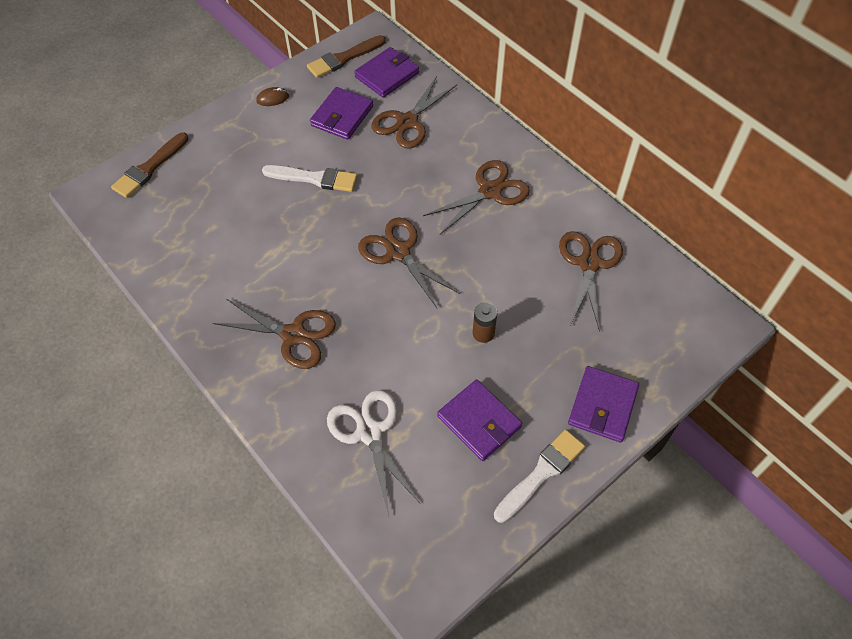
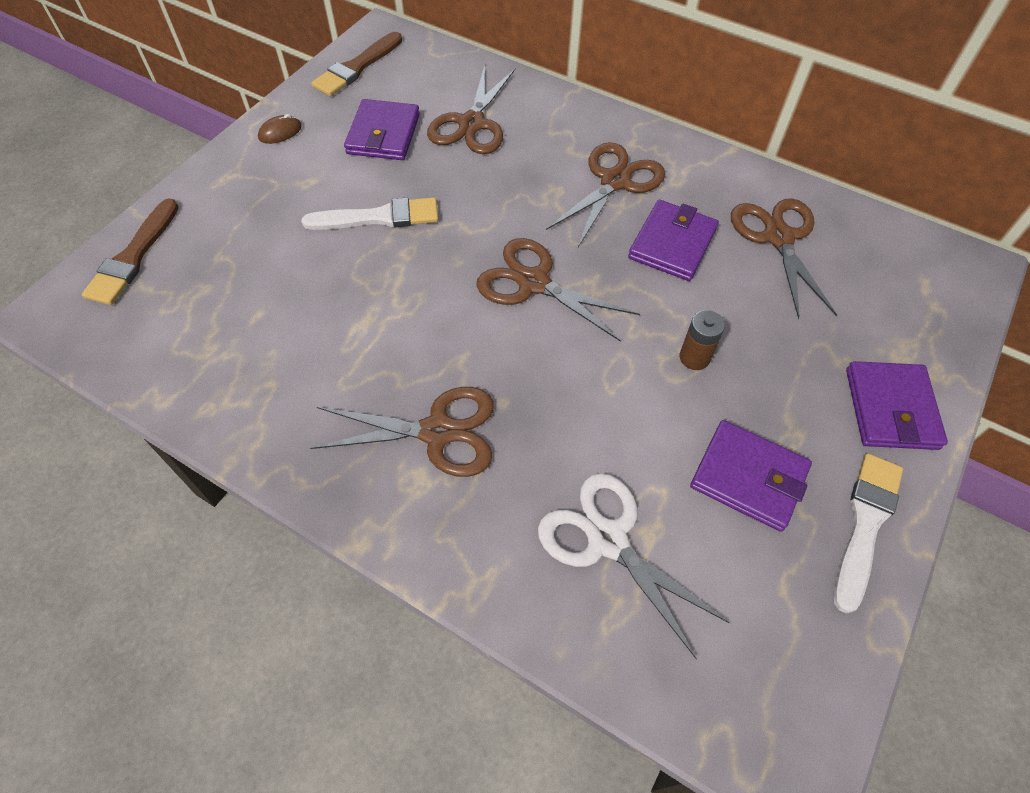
camera: 20 degrees left, 0 degrees up
(387, 75) = (421, 76): purple wallet -> purple wallet (672, 244)

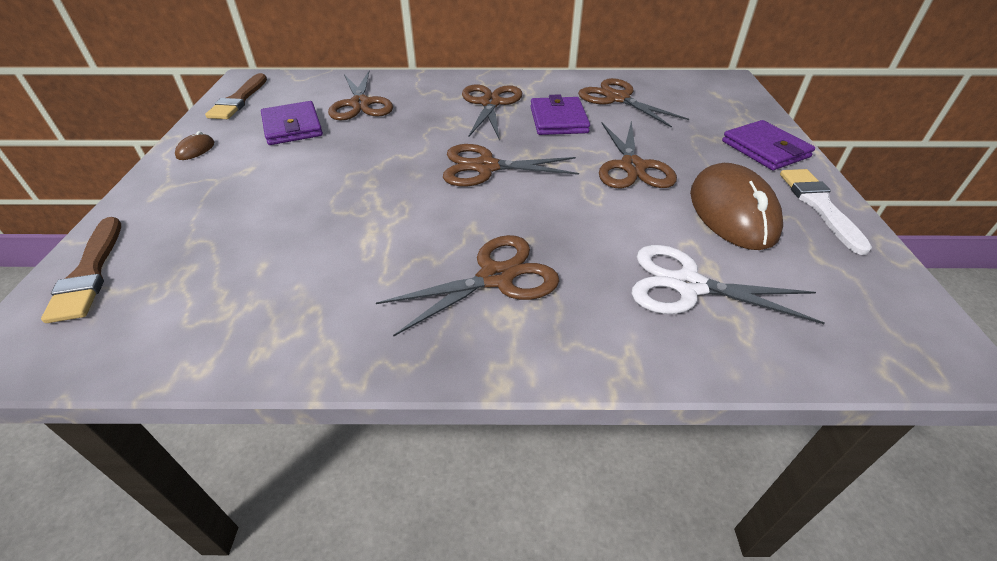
camera: 30 degrees left, 15 degrees down
(379, 217) = (328, 171): white brush -> none
(694, 357) = (632, 167): brown battery -> brown scissors
(748, 478) = (732, 212): purple wallet -> brown mouse

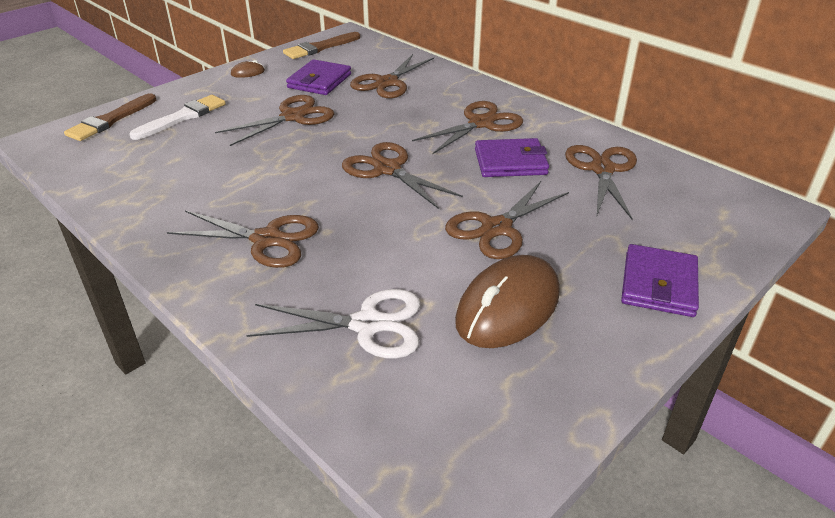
camera: 45 degrees right, 5 degrees down
(323, 167) = (293, 117): none -> brown scissors
(558, 120) = (510, 162): purple wallet -> purple wallet turned 45 degrees clockwise
(688, 285) = (367, 325): white scissors -> white scissors turned 120 degrees clockwise
(819, 206) = (602, 354): white brush -> white brush (183, 117)

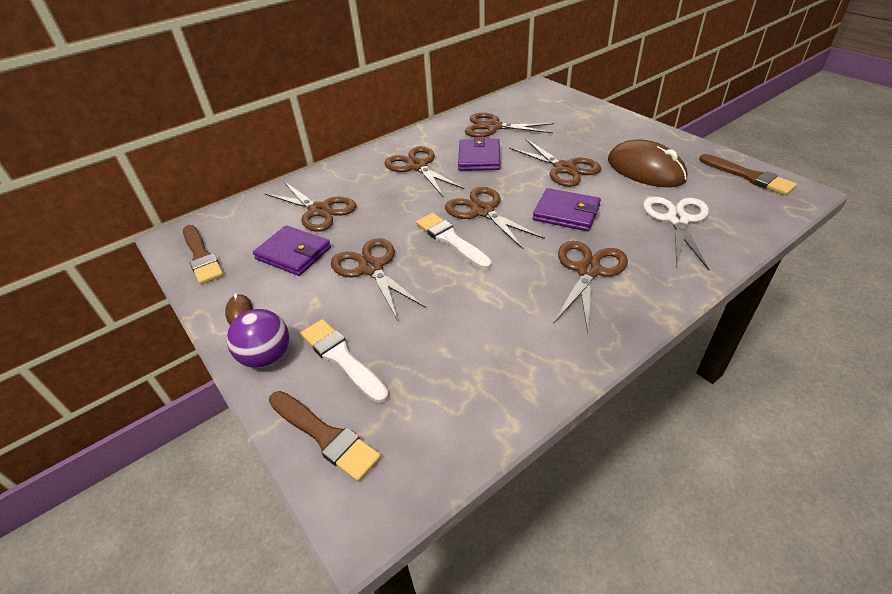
camera: 80 degrees left, 5 degrees up
(195, 90) = (267, 357): none -> purple ball
(333, 153) = (451, 240): none -> white brush
(387, 169) = (482, 211): brown scissors -> brown scissors turned 90 degrees clockwise
(508, 437) = (749, 176): none -> brown brush
(658, 284) = (614, 125): purple wallet -> purple wallet (566, 213)

